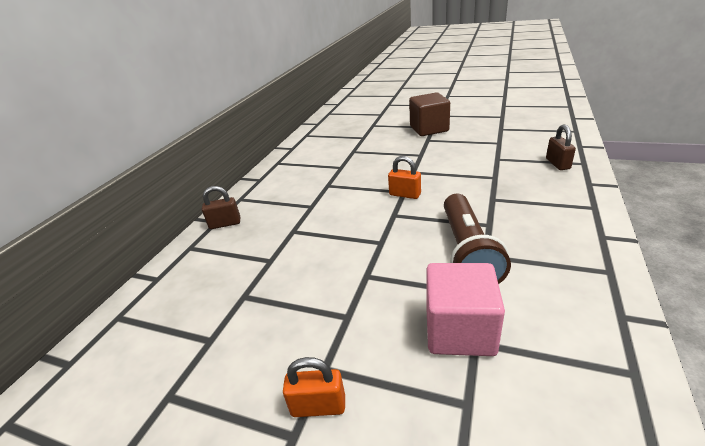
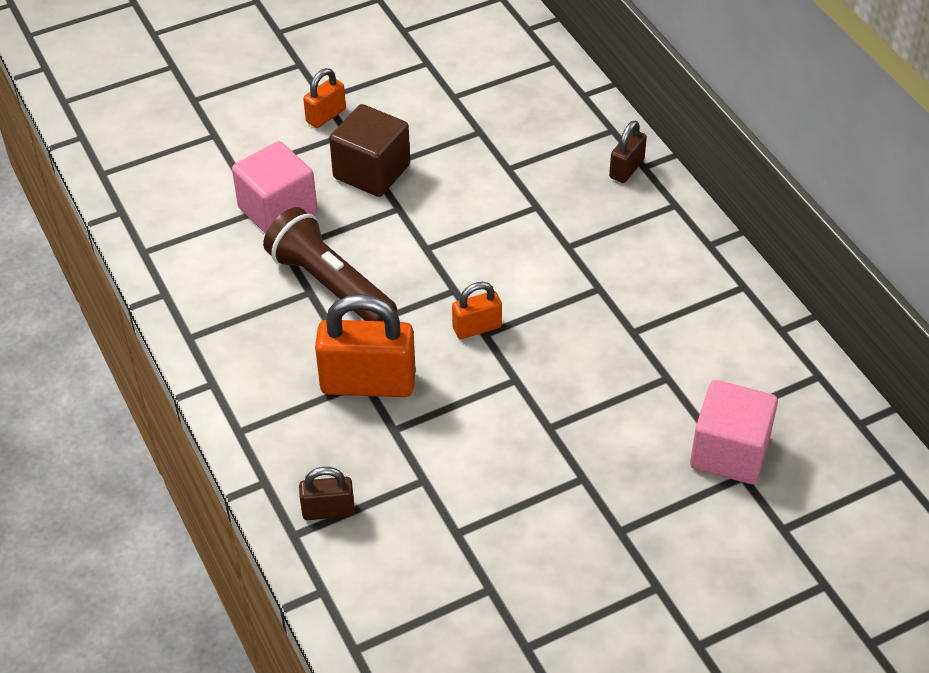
camera: 130 degrees right, 15 degrees up
(367, 130) = (729, 452): none -> pink cube
(429, 129) = (618, 516): brown cube -> brown cube (371, 172)
(491, 197) = (368, 383): none -> orange padlock
(557, 164) = (328, 510): brown padlock -> brown padlock turned 45 degrees counterclockwise

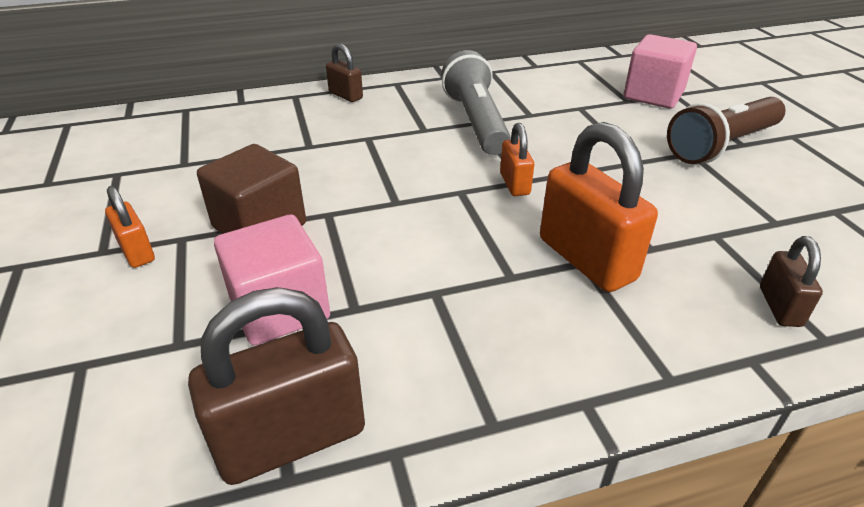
camera: 80 degrees left, 10 degrees down
(170, 245) = (291, 438): none -> brown padlock
(330, 285) = (430, 274): brown flashlight -> brown flashlight (721, 146)
(368, 383) = (586, 259): orange padlock -> orange padlock turned 45 degrees counterclockwise
(598, 286) = (476, 122): none -> grey flashlight

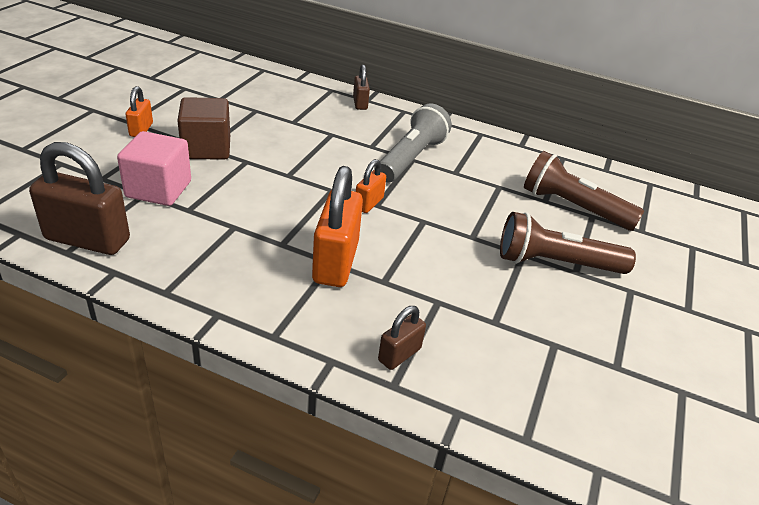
camera: 35 degrees right, 0 degrees up
(653, 95) = (573, 207): pink cube -> brown flashlight

